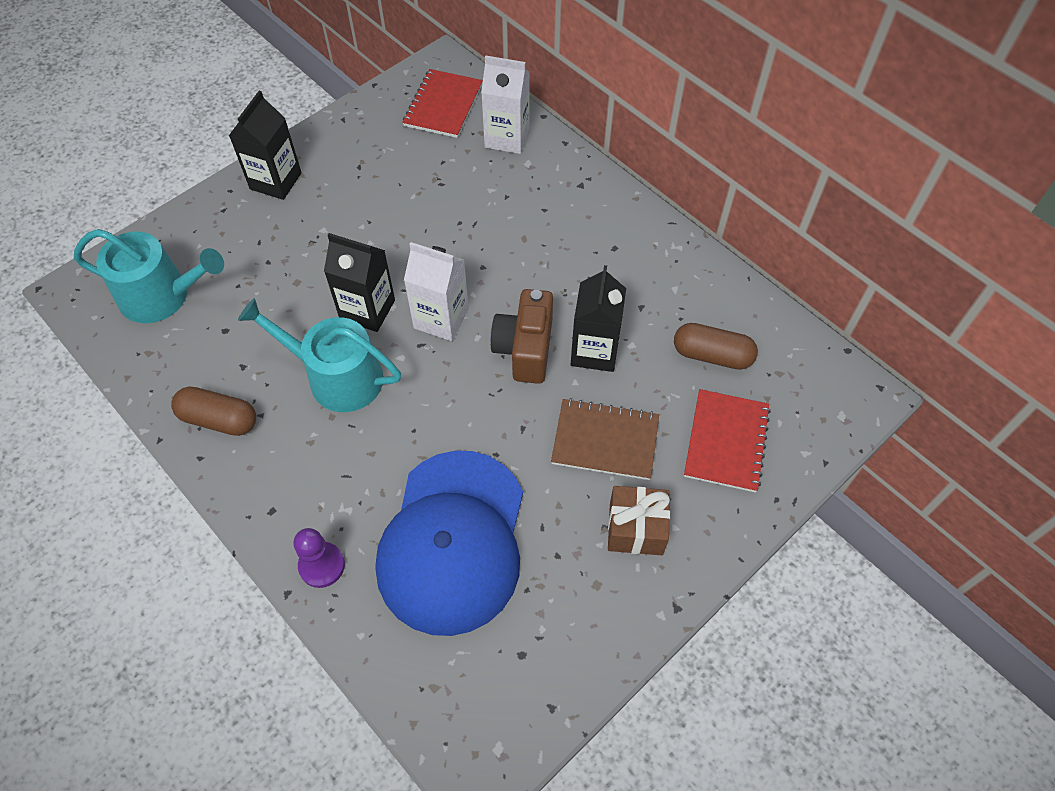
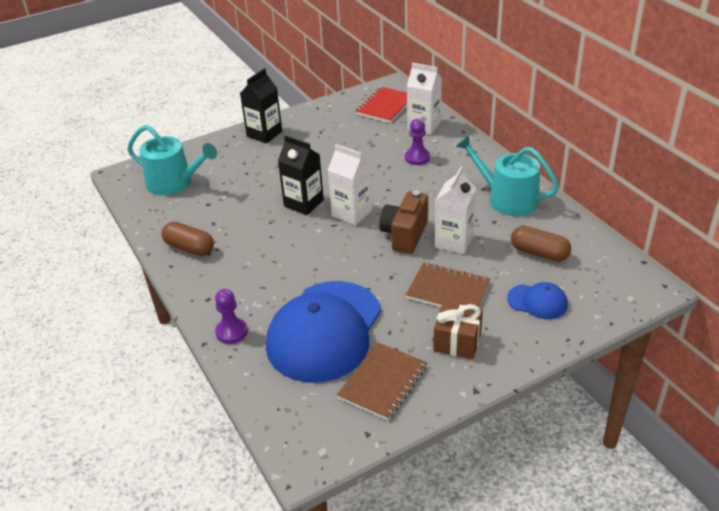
camera: 15 degrees right, 20 degrees down
(337, 377) = (272, 235): turquoise watering can -> turquoise watering can (507, 199)
(511, 201) = (417, 157): none -> purple pawn
(552, 616) = (382, 382): none -> brown notebook
(594, 351) = (454, 241): black carton -> white carton
(726, 441) = (537, 302): red notebook -> blue cap

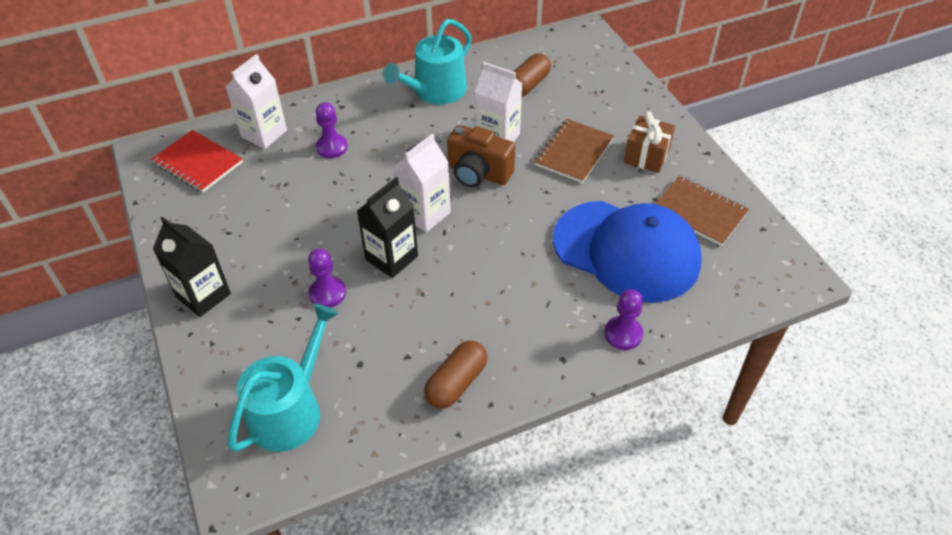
camera: 85 degrees left, 10 degrees up
(268, 181) = (327, 293): none -> purple pawn
(537, 302) = (596, 98): blue cap -> none

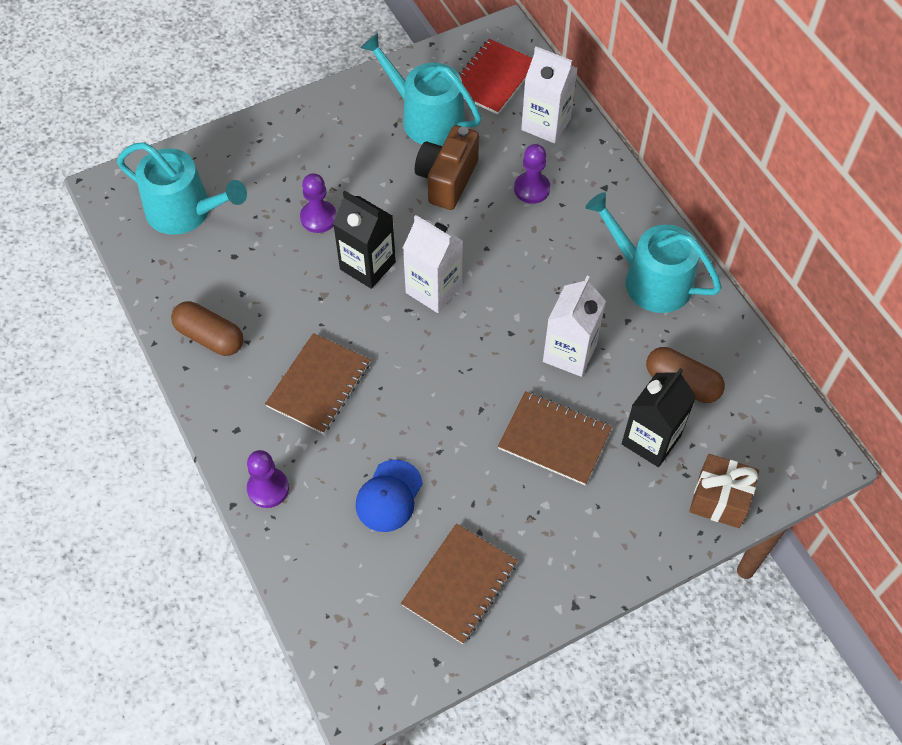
camera: 85 degrees right, 10 degrees up
(203, 295) = (314, 122): black carton -> black carton (651, 440)
(228, 210) = (426, 118): none -> turquoise watering can
(478, 173) = (504, 336): brown camera -> brown camera (447, 180)
(517, 296) = (318, 385): none -> brown notebook
(626, 251) = (389, 496): blue cap -> blue cap, size x0.44
(646, 156) = (558, 526): brown gift -> brown gift (719, 499)

